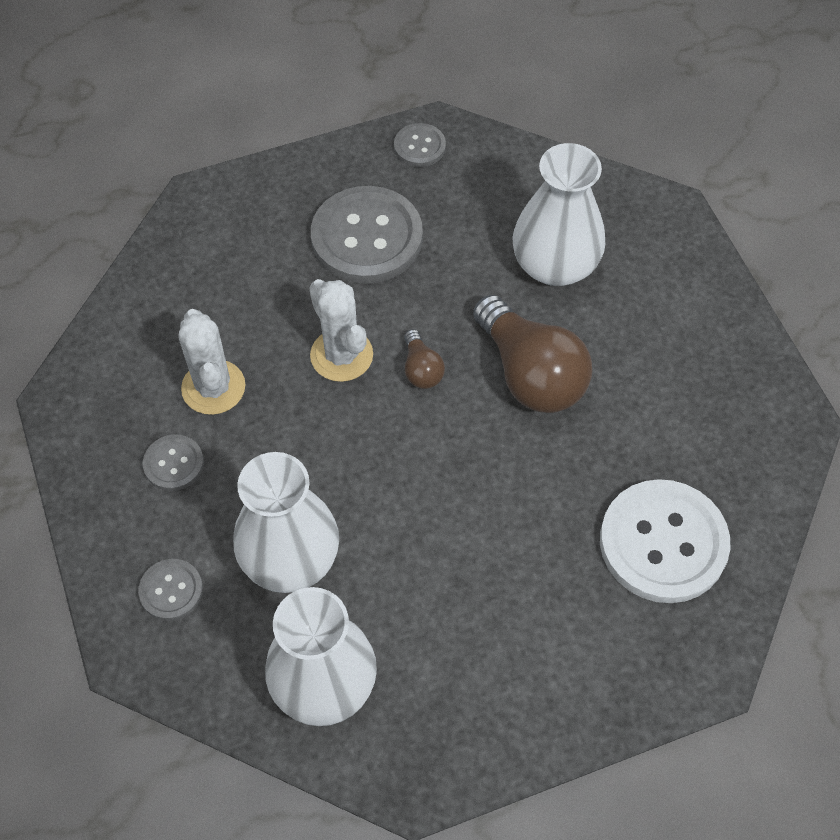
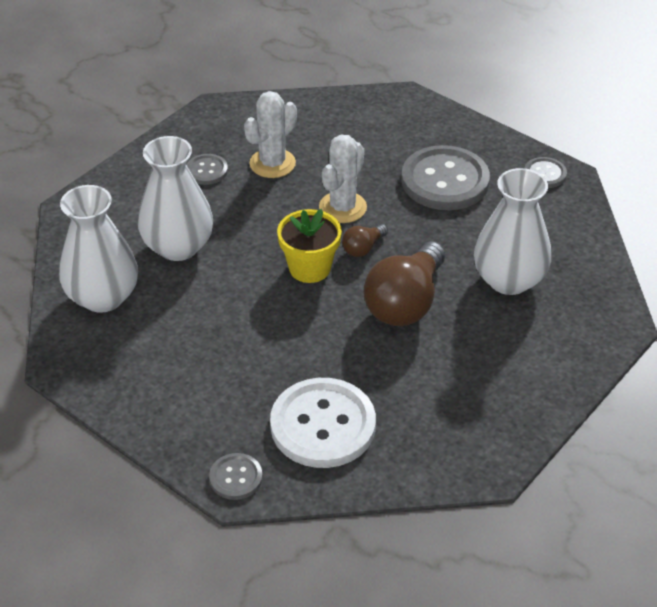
camera: 60 degrees right, 15 degrees down
(171, 590) = (122, 206): grey button -> grey button (236, 478)
(418, 437) = (309, 268): none -> yellow flower pot

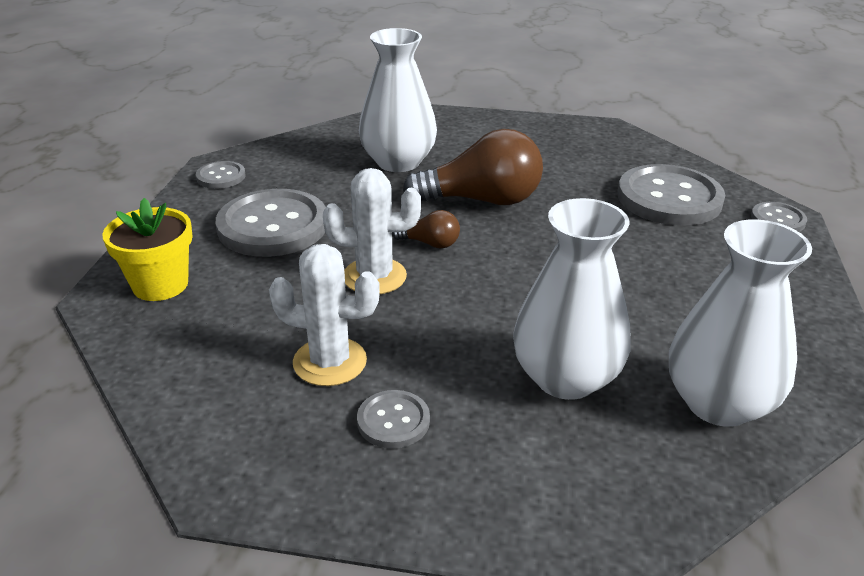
camera: 120 degrees left, 10 degrees down
(309, 268) = (494, 266): yellow flower pot -> yellow flower pot (160, 285)
(323, 425) = (669, 198): white button -> grey button

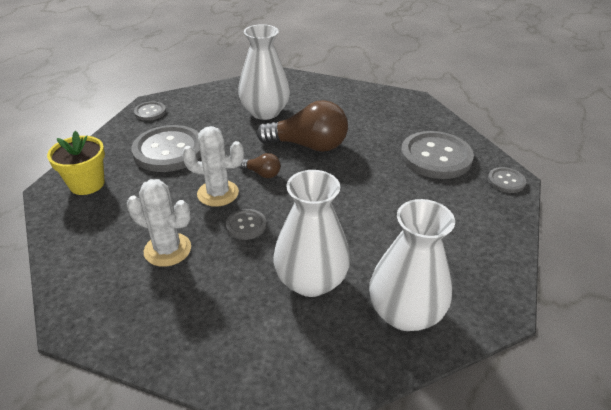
camera: 10 degrees right, 5 degrees up
(393, 421) = (190, 296): grey button -> grey button (246, 225)

